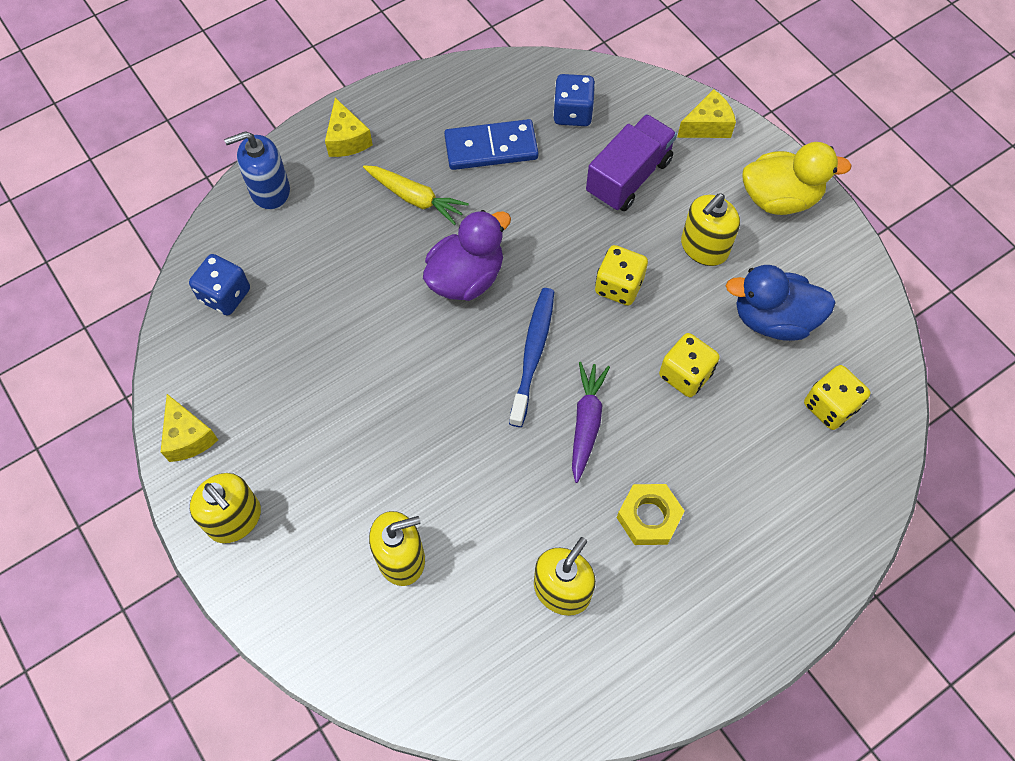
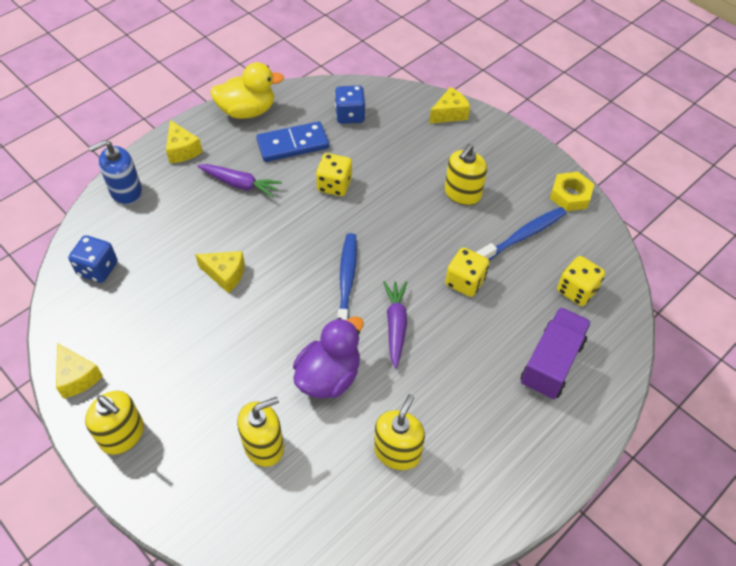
camera: 10 degrees left, 10 degrees down
(381, 324) = (225, 274): none -> yellow cheese
(415, 198) = (240, 184): yellow carrot -> purple carrot
(466, 278) = (287, 234): purple duck -> purple duck (329, 376)
(618, 286) = (404, 227): yellow dice -> yellow dice (334, 185)
(628, 177) = (398, 153): purple truck -> purple truck (551, 363)
(649, 517) = (456, 387): yellow nut -> yellow nut (570, 195)
(773, 319) = (522, 236): blue duck -> blue toothbrush
(779, 198) = (511, 155): yellow duck -> yellow duck (247, 111)

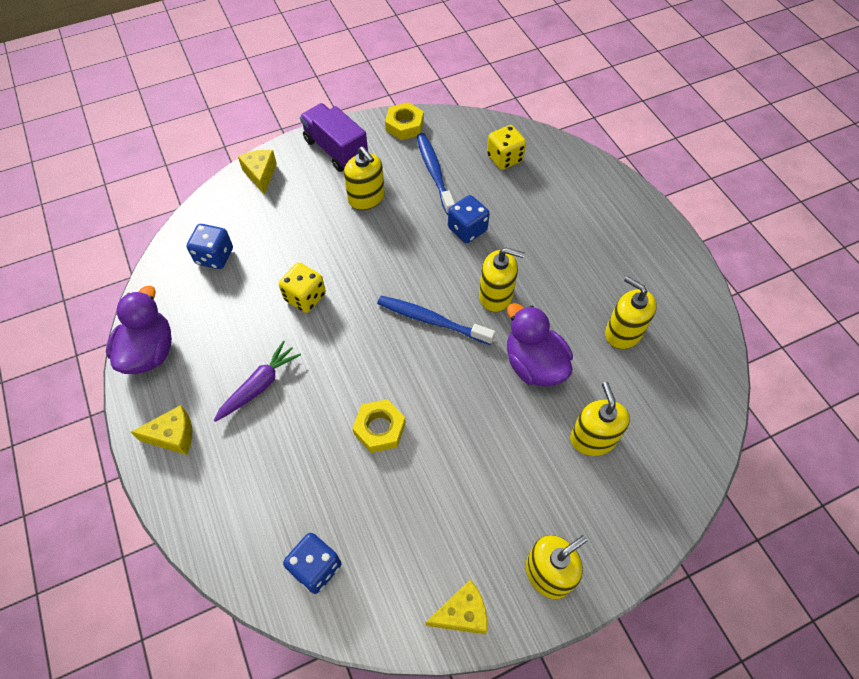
camera: 70 degrees left, 5 degrees up
(126, 191) = (207, 514): blue soap dispenser -> none
(225, 274) = (379, 428): yellow cheese -> yellow nut
(247, 111) = (149, 352): yellow duck -> purple duck
(293, 144) = (227, 320): blue domino -> none
(396, 325) = (495, 295): purple carrot -> yellow soap dispenser
(465, 282) = (467, 229): yellow dice -> blue dice
(551, 363) = (568, 200): purple truck -> purple truck (336, 150)

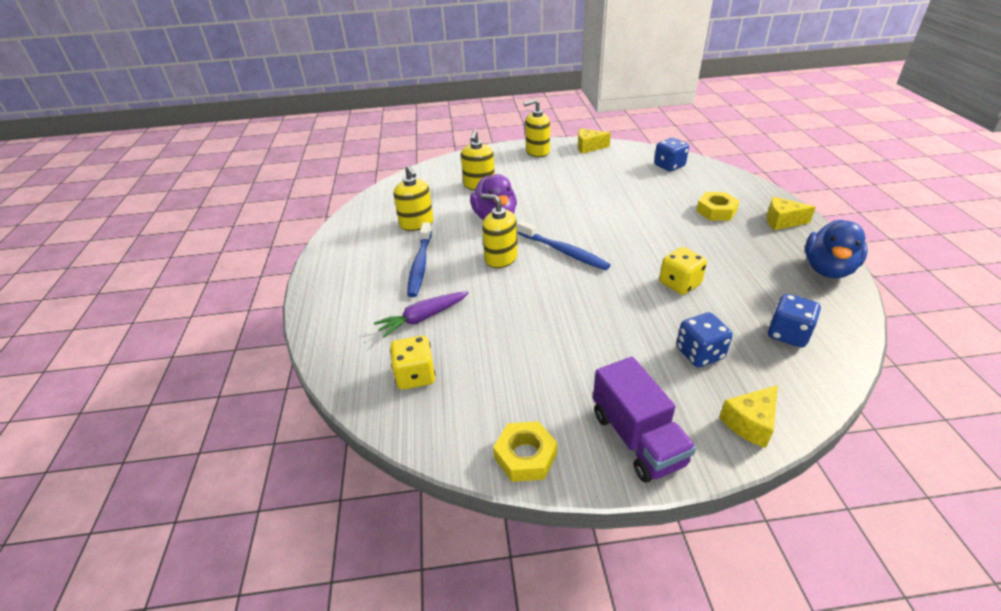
camera: 160 degrees left, 20 degrees down
(149, 352) = (827, 269): purple duck -> blue duck
(259, 385) = (716, 236): purple carrot -> purple carrot (423, 318)
(260, 175) = (750, 423): yellow cheese -> yellow cheese turned 45 degrees clockwise
(366, 198) = (603, 362): yellow soap dispenser -> none
(379, 428) = (621, 205): yellow nut -> yellow nut (716, 211)
(434, 172) = (510, 376): blue toothbrush -> blue toothbrush (420, 265)
(467, 229) = (500, 310): blue dice -> blue dice (699, 353)

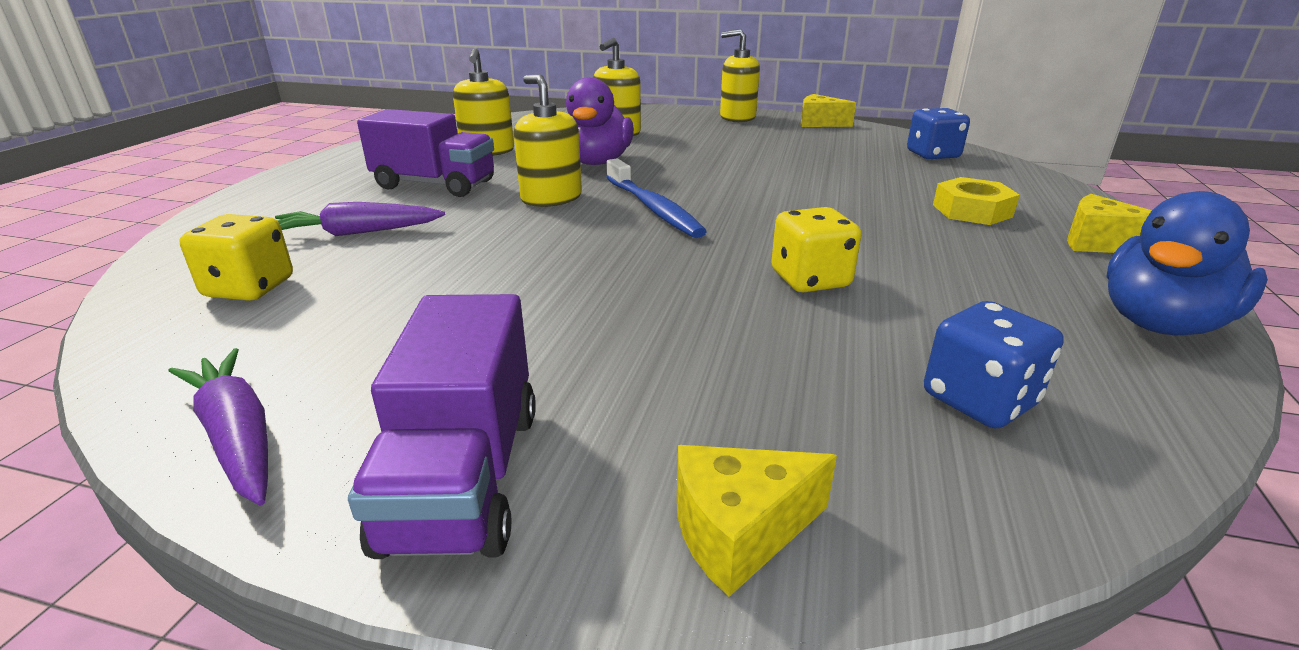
camera: 20 degrees right, 10 degrees down
(420, 265) = (435, 185): blue toothbrush -> purple truck
(525, 456) = (238, 436): yellow nut -> purple carrot
(699, 353) = (747, 380): blue dice -> none

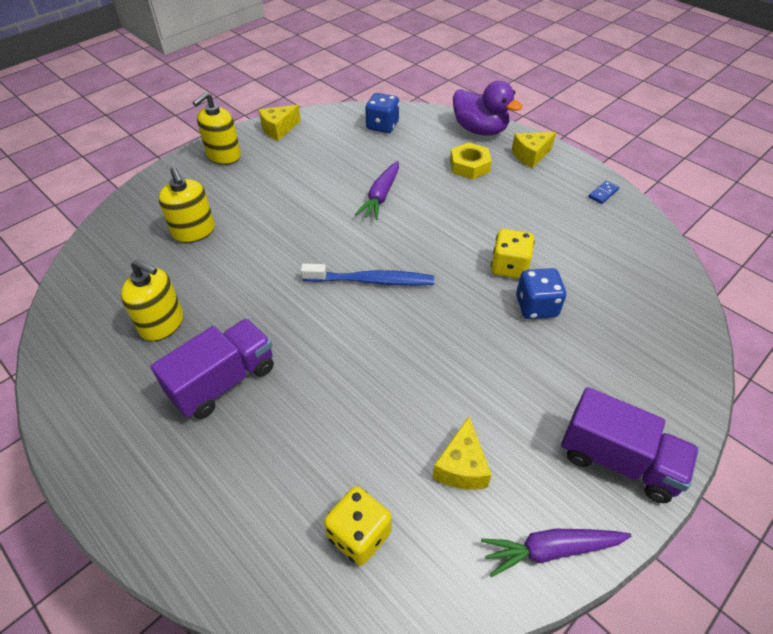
camera: 60 degrees left, 20 degrees up
(357, 233) = (296, 453): purple carrot -> purple carrot (381, 196)
(551, 198) = (312, 322): yellow soap dispenser -> none
(597, 162) = (256, 271): purple duck -> purple duck (480, 130)
(739, 532) = (678, 385): yellow cheese -> yellow cheese (461, 466)
(979, 400) = (630, 277): blue dice -> blue dice (536, 306)
(1160, 323) = (603, 193): blue duck -> blue domino

